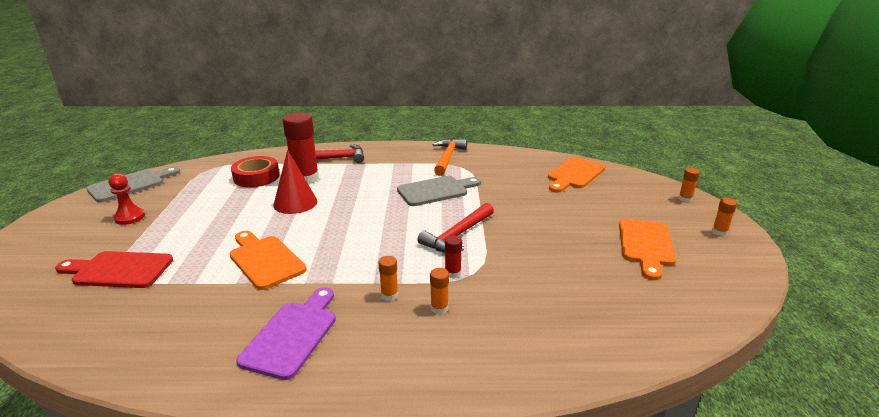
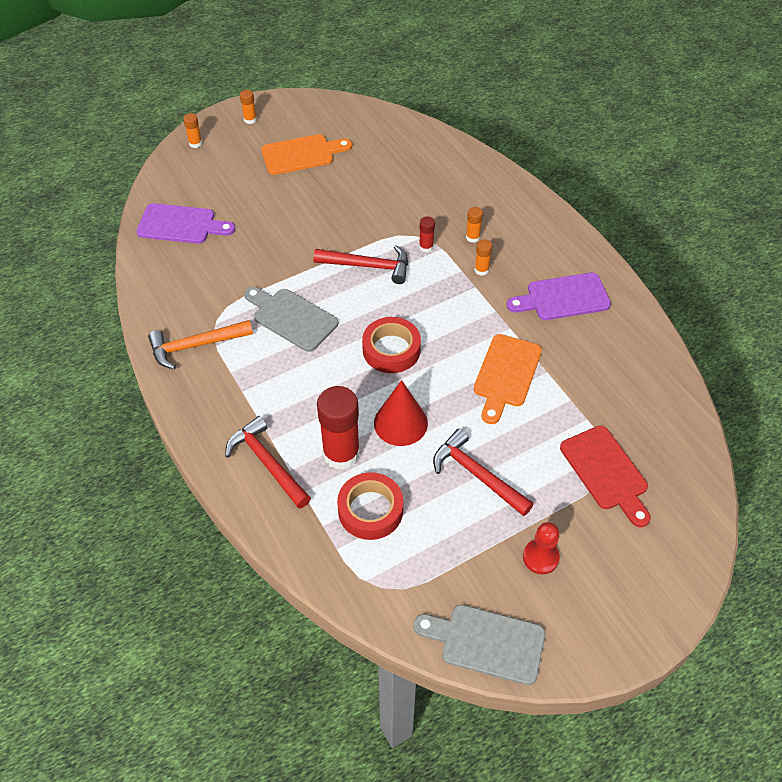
camera: 120 degrees left, 25 degrees up
(215, 216) = (477, 475): none -> red hammer
(359, 218) = (391, 350): none -> red tape
(574, 174) = (181, 225): orange cutting board -> purple cutting board

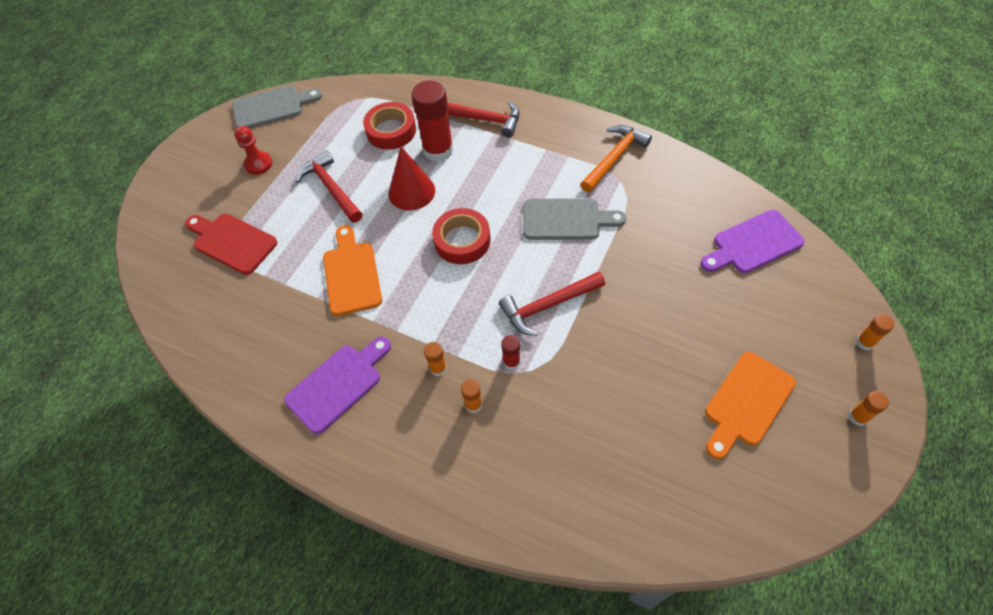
camera: 150 degrees right, 5 degrees up
(477, 475) = (331, 188): red hammer -> red hammer turned 135 degrees counterclockwise

